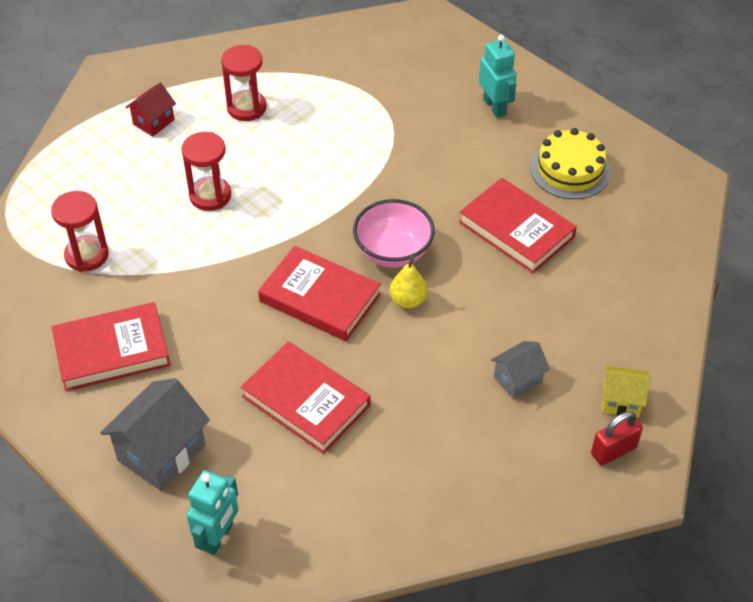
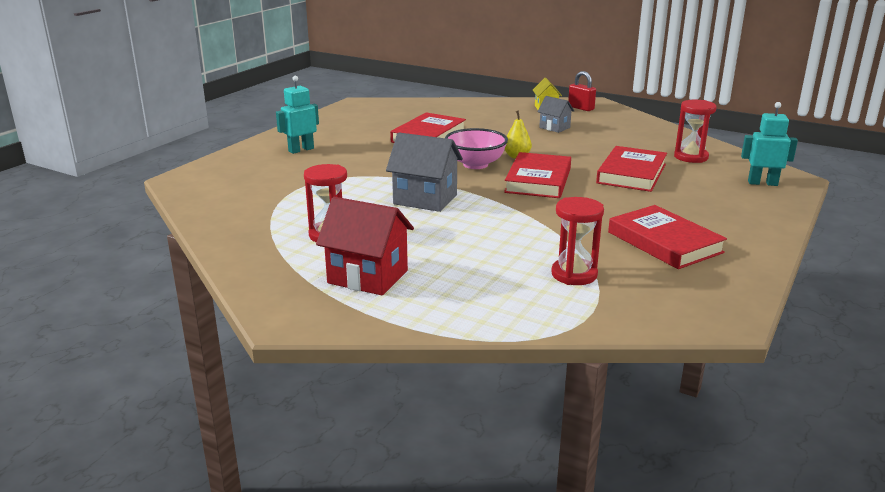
camera: 105 degrees left, 25 degrees down
(153, 122) = (368, 277): red house -> red house, size x1.74
(161, 452) = (728, 209): grey house -> grey house (425, 199)
(210, 196) = (458, 233): red hourglass -> red hourglass (691, 157)
(570, 170) = (362, 127): yellow cake -> none

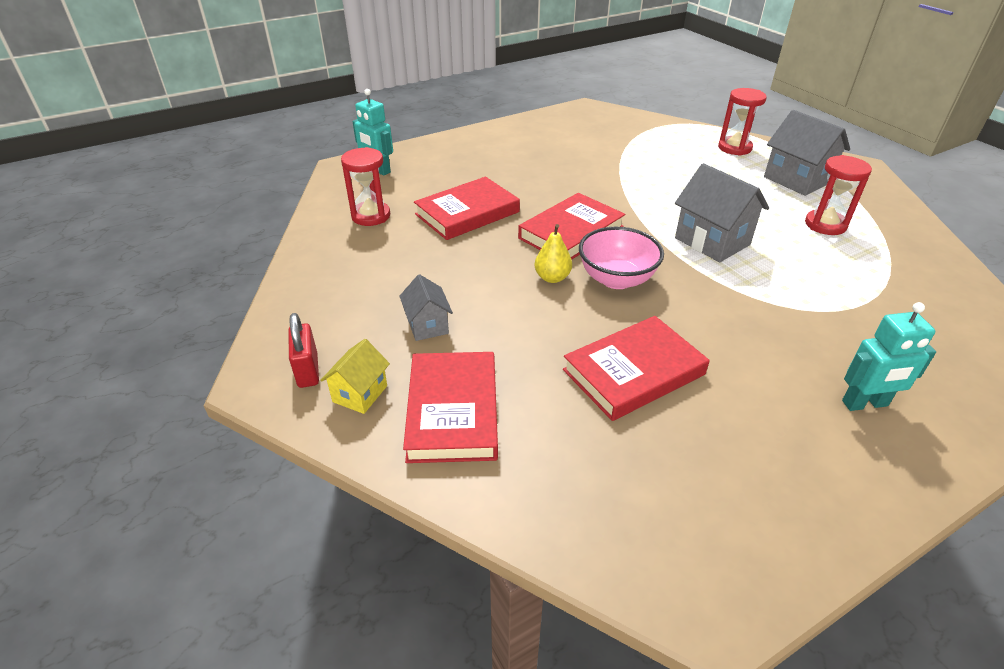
camera: 150 degrees left, 15 degrees up
(368, 277) = (796, 180): red house -> grey house
(574, 274) = (643, 146): red hourglass -> red hourglass (734, 148)
(664, 242) = (550, 149): red book -> red book (452, 411)

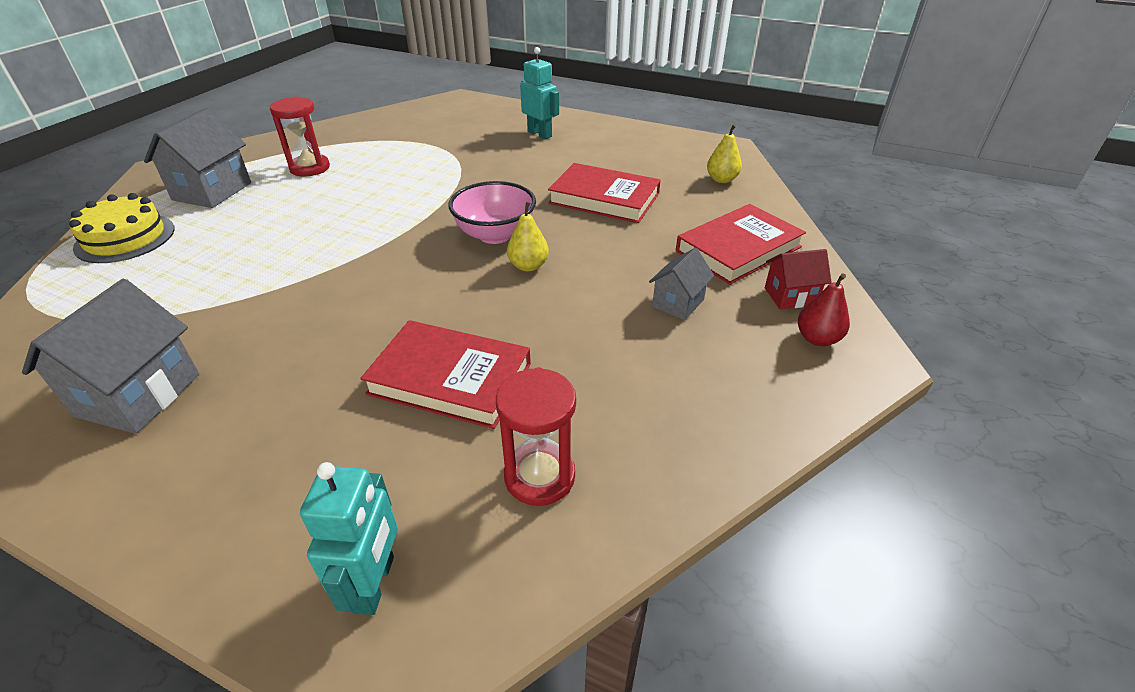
camera: 125 degrees left, 0 degrees up
(308, 370) = (817, 339): red padlock -> red pear
(360, 394) = (790, 296): yellow house -> red house
(571, 232) = (432, 283): red book -> none
(604, 509) = (721, 180): none -> yellow pear
(712, 241) = (383, 207): grey house -> grey house (139, 395)
(734, 148) = (125, 238): red hourglass -> yellow cake

